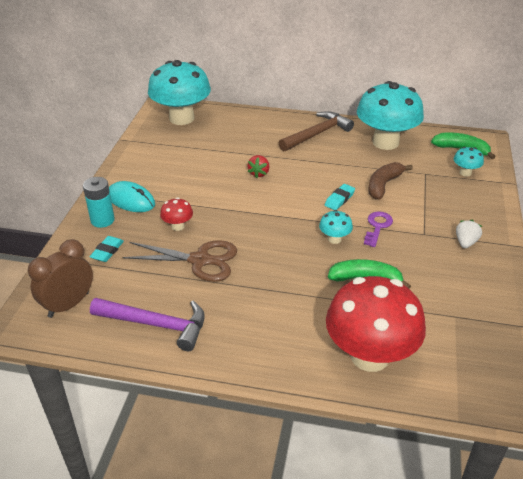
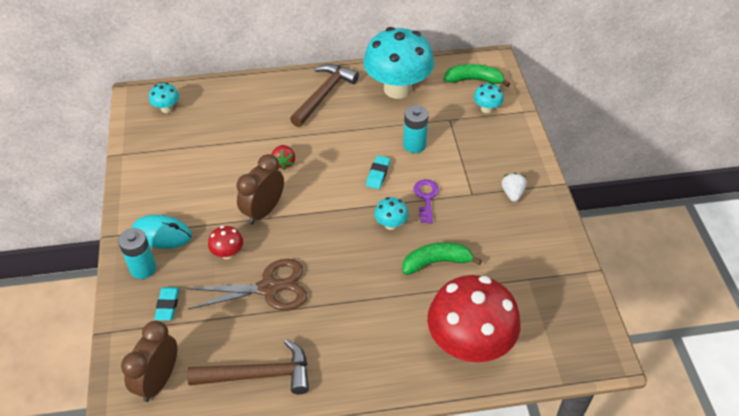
camera: 20 degrees left, 10 degrees up
(156, 325) = (258, 375): purple hammer -> brown hammer
(181, 118) = (167, 108): turquoise mushroom -> turquoise mushroom, size x0.42
(224, 203) = (263, 211): none -> brown clock
(383, 185) = (414, 145): brown banana -> turquoise battery

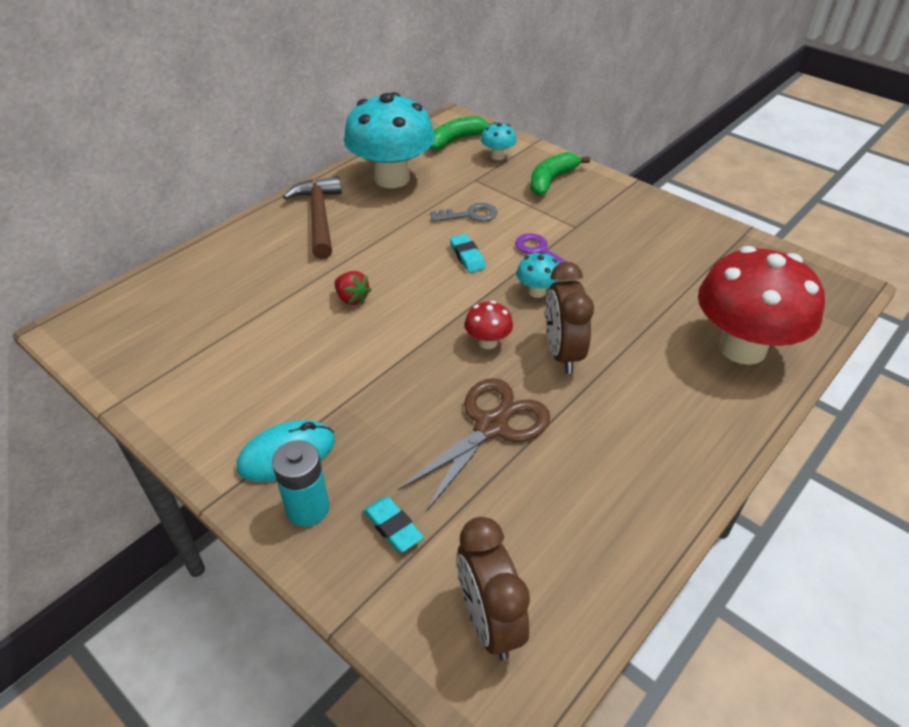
camera: 40 degrees left, 5 degrees down
(167, 108) = (130, 321): turquoise mushroom -> none
(228, 253) = (398, 422): red mushroom -> red mushroom (488, 342)
(258, 375) = (595, 522): brown hammer -> none
(263, 211) = (387, 356): brown clock -> brown clock (562, 353)
(414, 145) = (470, 215): turquoise battery -> grey key
(436, 262) = (621, 298): green banana -> green banana (551, 180)
(512, 193) = (608, 208): white strawberry -> none

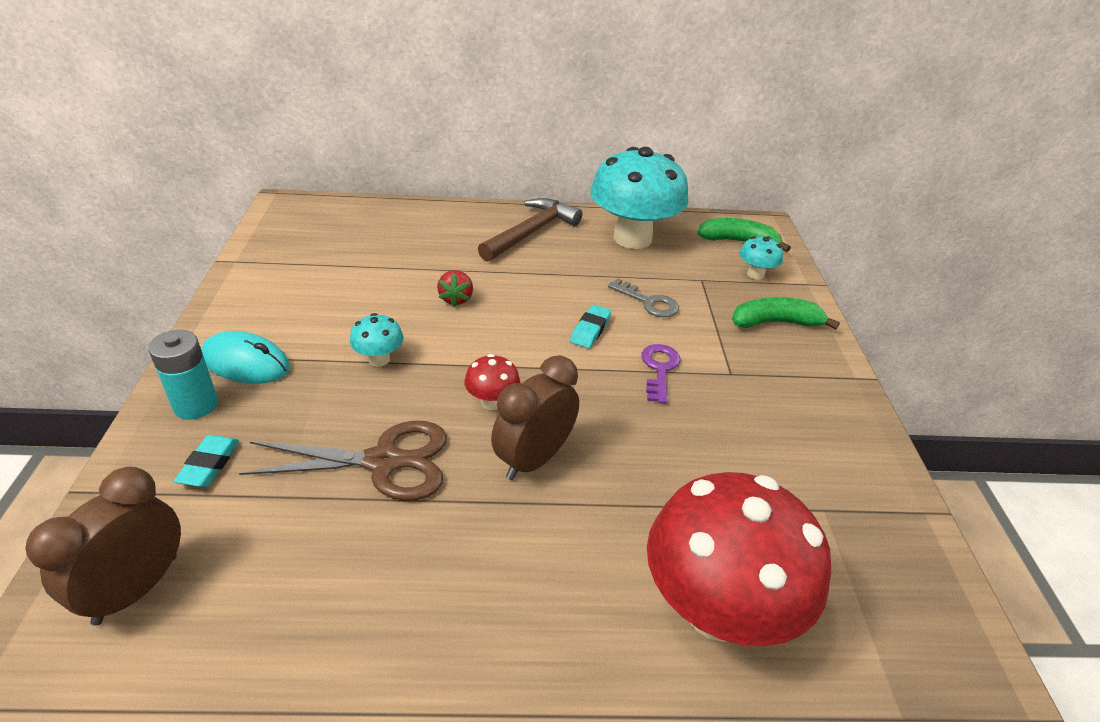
camera: 45 degrees right, 5 degrees down
(537, 291) = (600, 397): turquoise mushroom -> turquoise mushroom (379, 359)

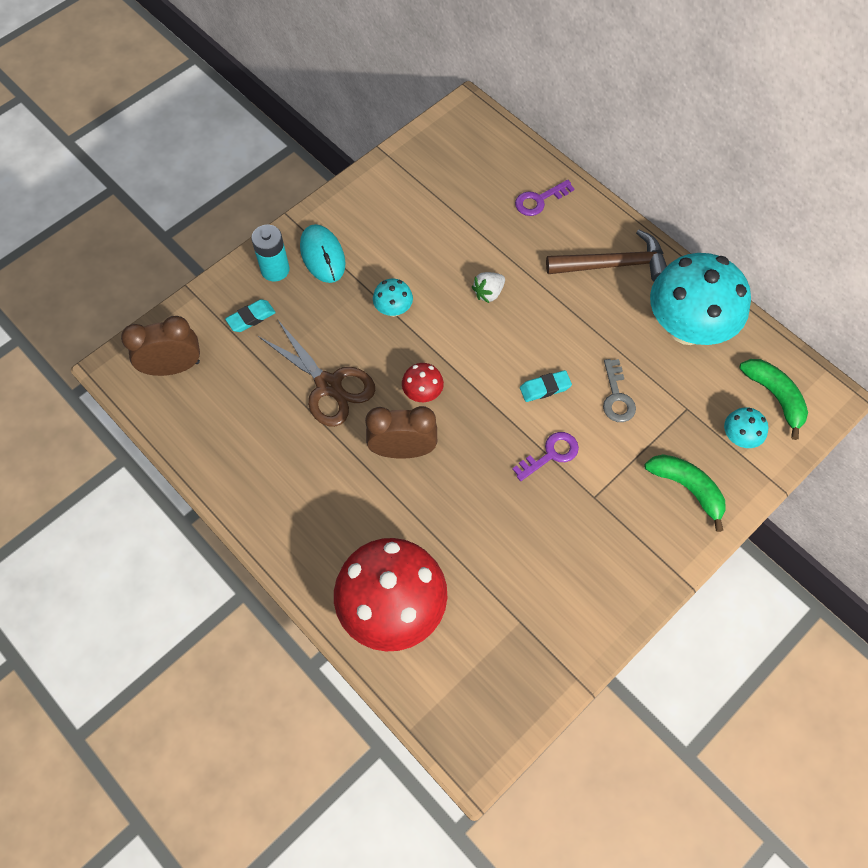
camera: 50 degrees right, 25 degrees up
(421, 226) = (539, 200): none -> purple key
(456, 299) = (488, 293): red strawberry -> white strawberry

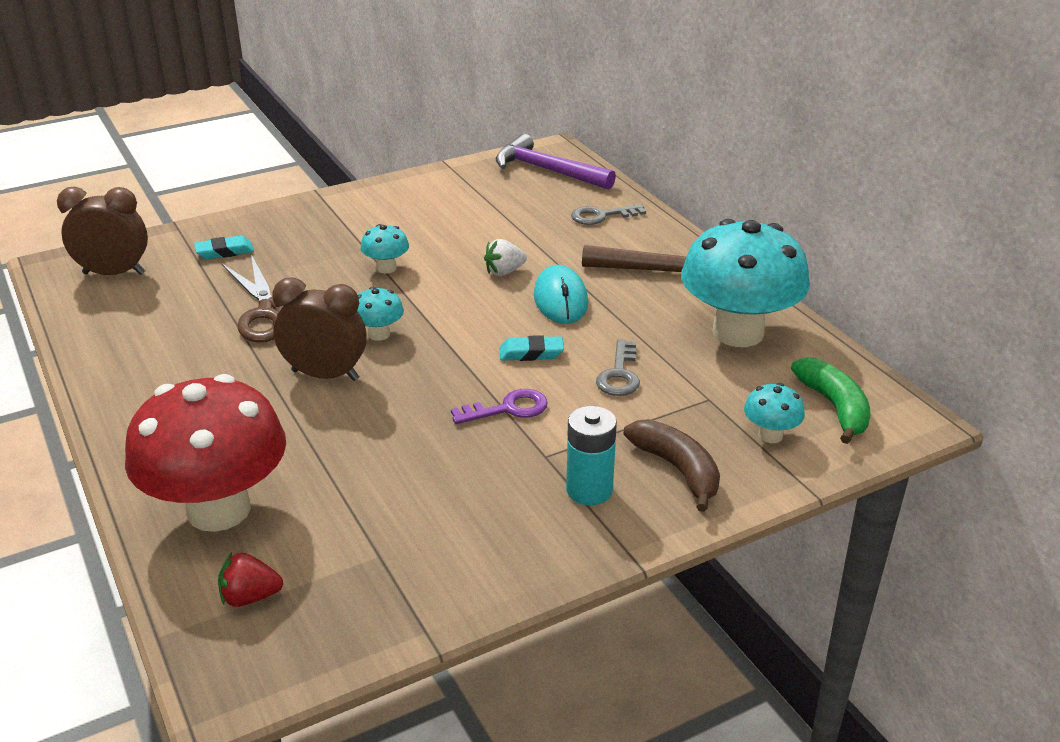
camera: 15 degrees right, 30 degrees down
(275, 269) = (275, 223): turquoise battery -> turquoise battery (589, 490)
(322, 255) = (334, 221): turquoise mouse -> turquoise mouse (560, 300)
(422, 393) = (379, 334): red mushroom -> turquoise mushroom
(452, 681) = (250, 597): none -> red strawberry
(473, 143) = (547, 170): none -> purple hammer
(539, 200) = (601, 216): purple key -> grey key
(687, 488) = (677, 469): green banana -> brown banana

